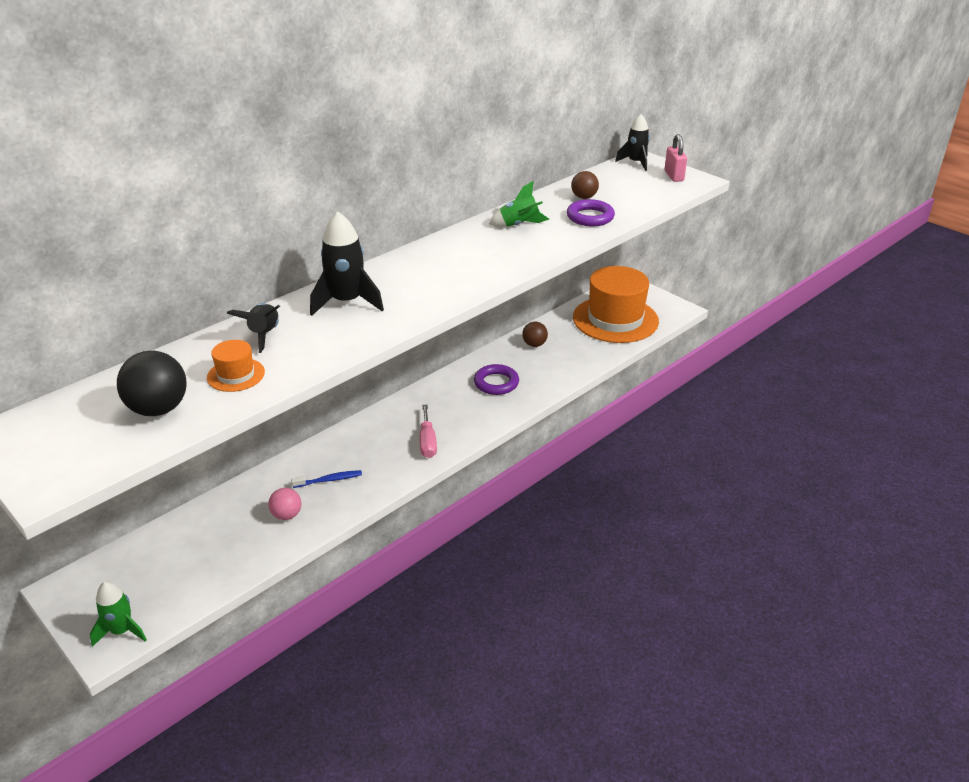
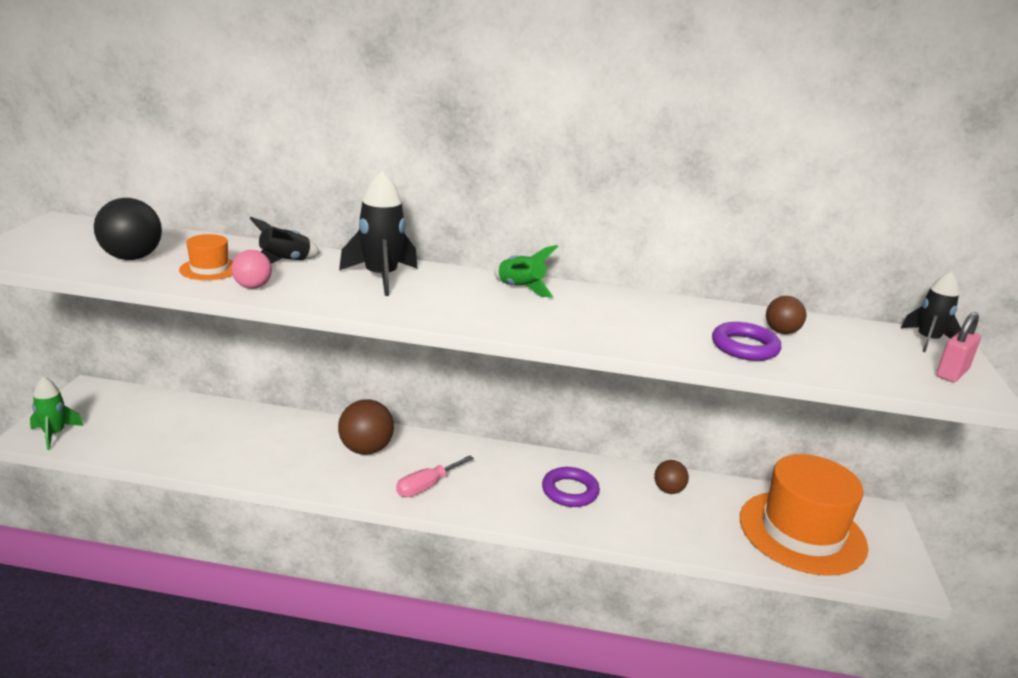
camera: 50 degrees right, 10 degrees down
(287, 515) = (249, 451): pink ball -> pink ball (252, 287)
(329, 480) = (316, 453): blue toothbrush -> none
(352, 453) = (366, 449): none -> brown ball
(519, 225) = (654, 313): green rocket -> green rocket (520, 289)

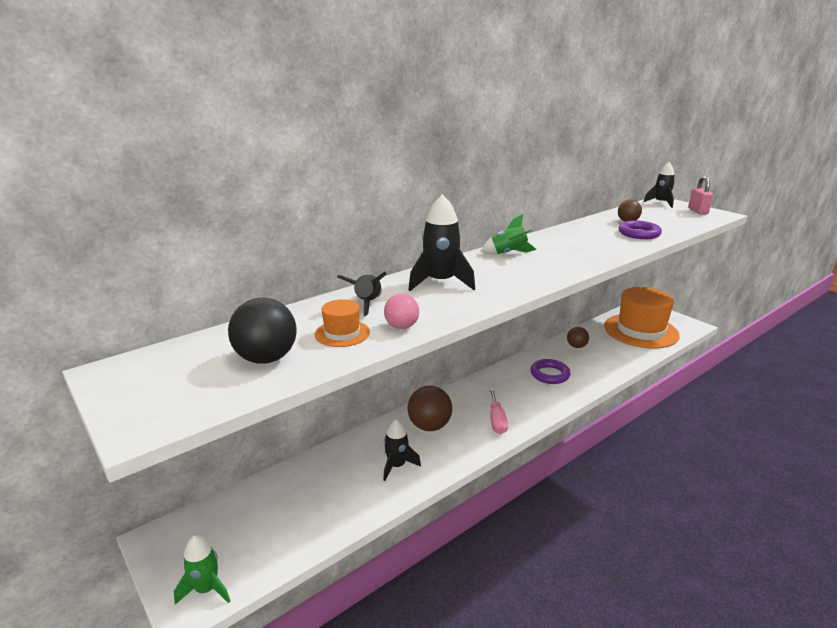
camera: 45 degrees left, 0 degrees up
(282, 456) = (397, 466): none -> black rocket

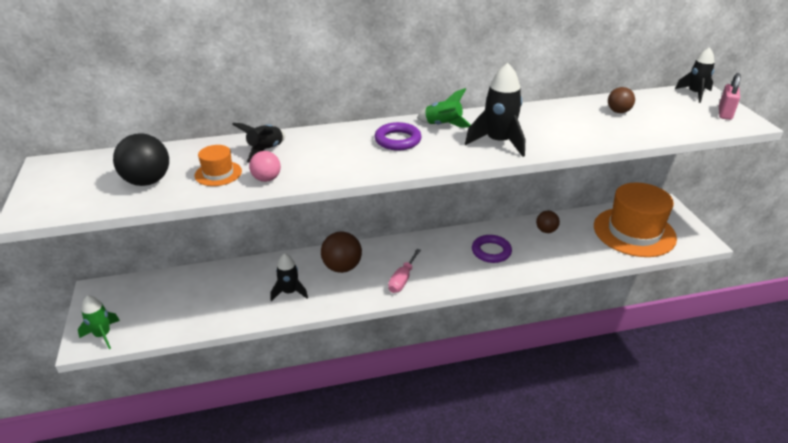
camera: 25 degrees right, 10 degrees up
(440, 282) = (345, 143): black rocket -> black rocket (498, 142)
(639, 233) = (609, 129): purple ring -> purple ring (397, 140)

